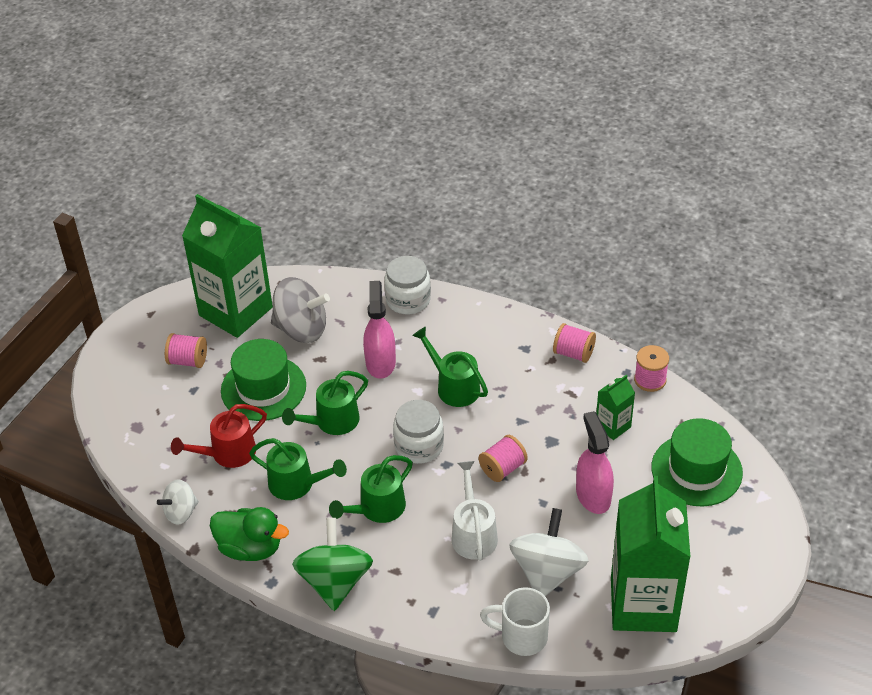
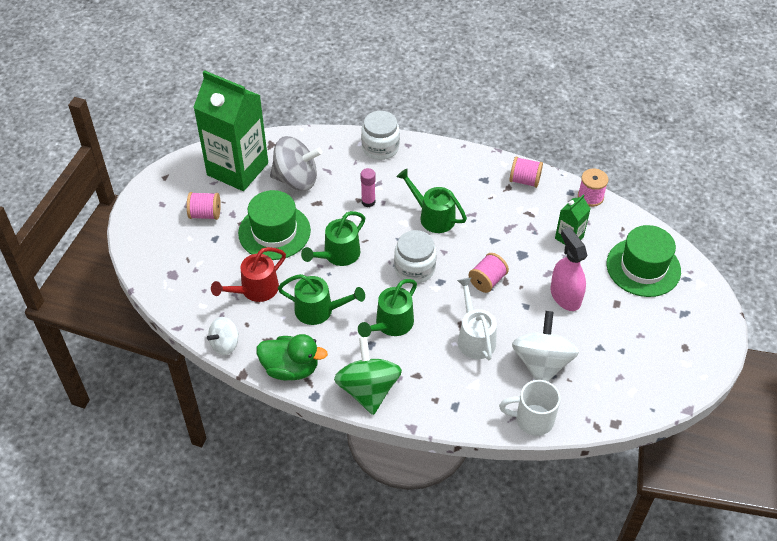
camera: 10 degrees left, 5 degrees up
(380, 362) = (368, 202): pink spray bottle -> pink glue stick
(643, 604) = (624, 382): green carton -> none

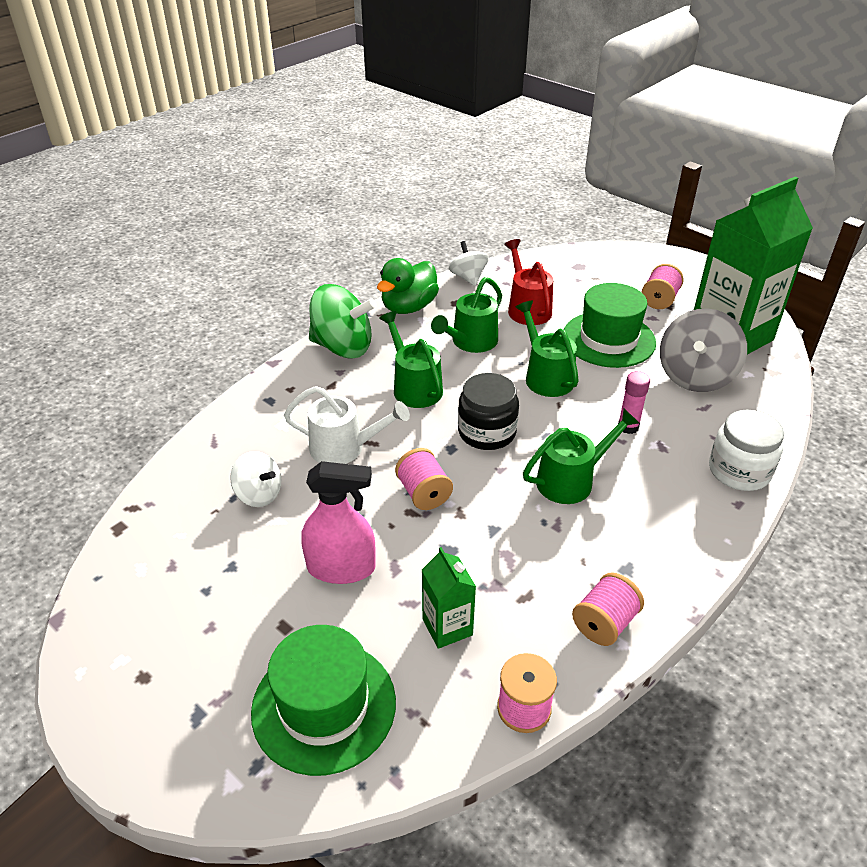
camera: 115 degrees right, 10 degrees down
(414, 268) = (487, 432): white jar -> black jar
(532, 419) = (196, 454): white mug -> none
(542, 363) = (259, 494): white spinning top -> white spinning top, size x0.58

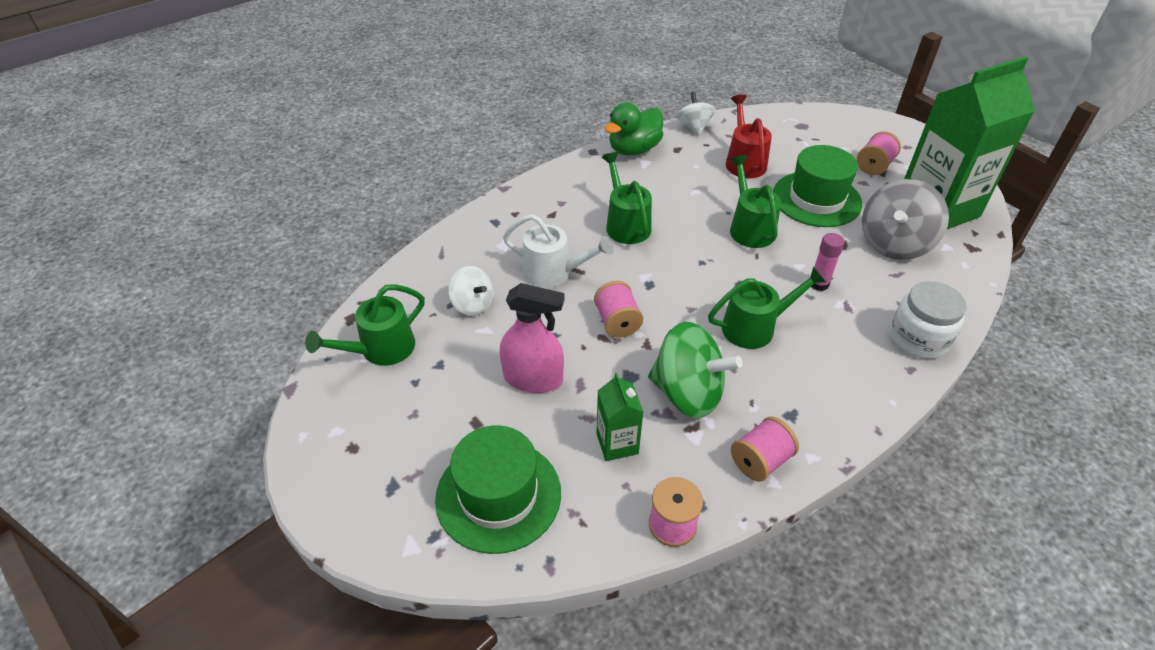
camera: 10 degrees right, 5 degrees up
(342, 347) = (567, 180): green spinning top -> green spinning top (687, 393)
(470, 342) = (685, 188): green watering can -> green watering can (380, 350)
(487, 432) = (684, 273): black jar -> none

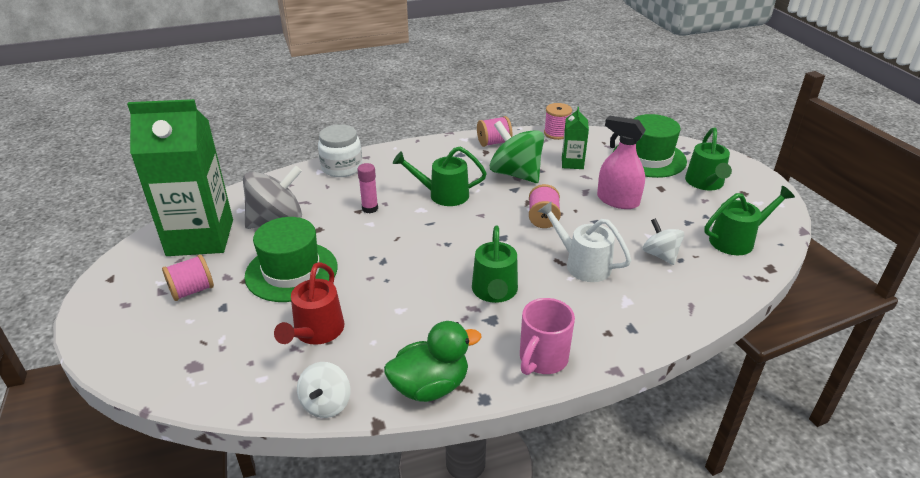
camera: 160 degrees left, 10 degrees down
(562, 182) = (542, 359): none -> pink mug
(749, 227) = (381, 261): green watering can -> green watering can (705, 183)

